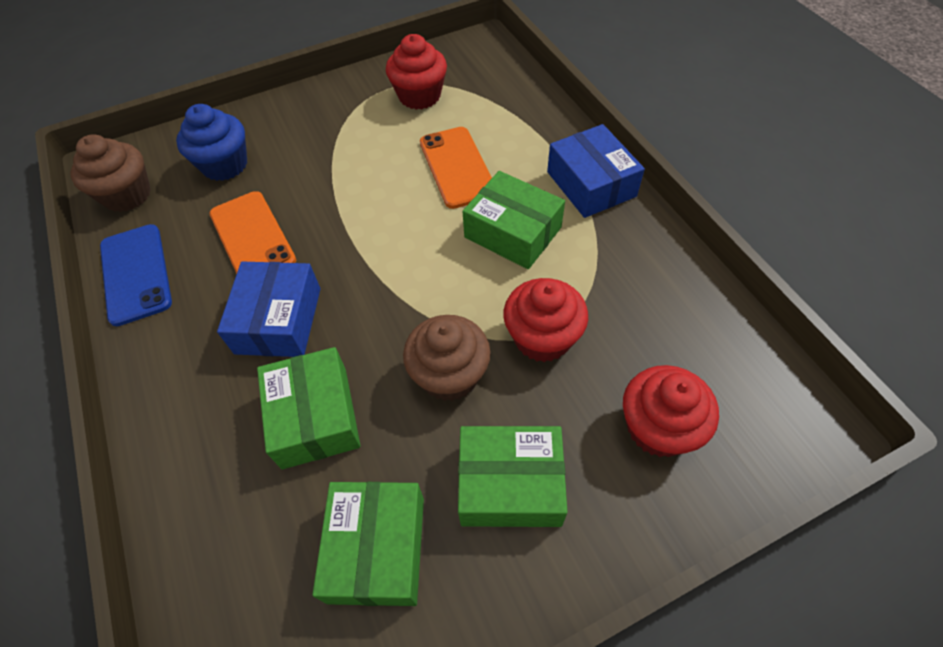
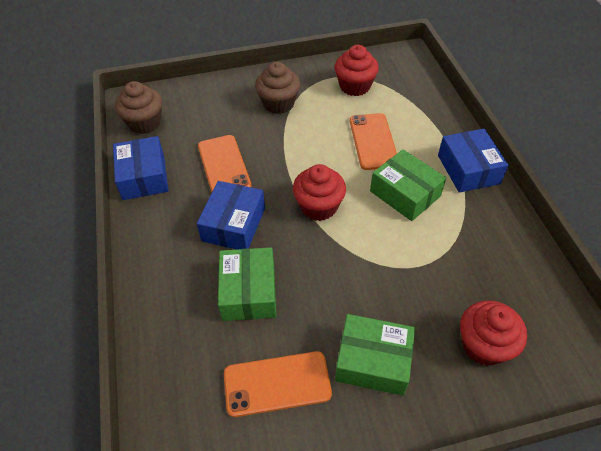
camera: 10 degrees right, 5 degrees down
(135, 274) = (144, 177): blue phone -> blue box
(225, 165) = (212, 113): blue cupcake -> none
(377, 549) = (277, 383): green box -> orange phone
(449, 375) = (344, 282): brown cupcake -> brown cupcake (278, 103)
(542, 338) = (413, 269): red cupcake -> red cupcake (318, 206)

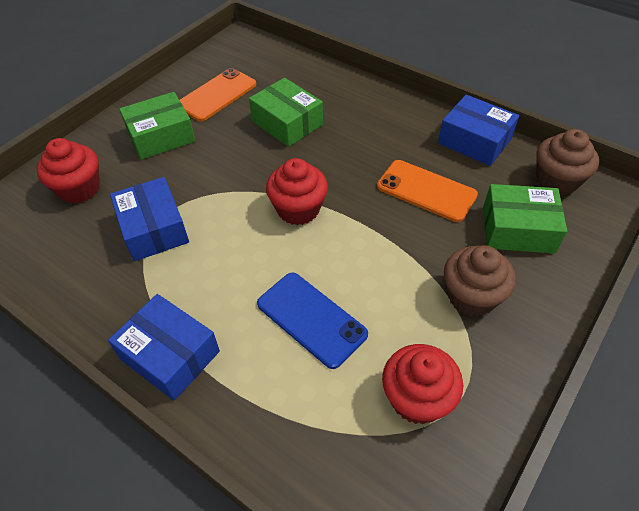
camera: 140 degrees right, 0 degrees up
(233, 224) = (353, 153): blue box -> blue box (154, 229)
(373, 141) = (311, 319): orange phone -> blue phone
(405, 193) = (225, 275): green box -> green box (518, 229)

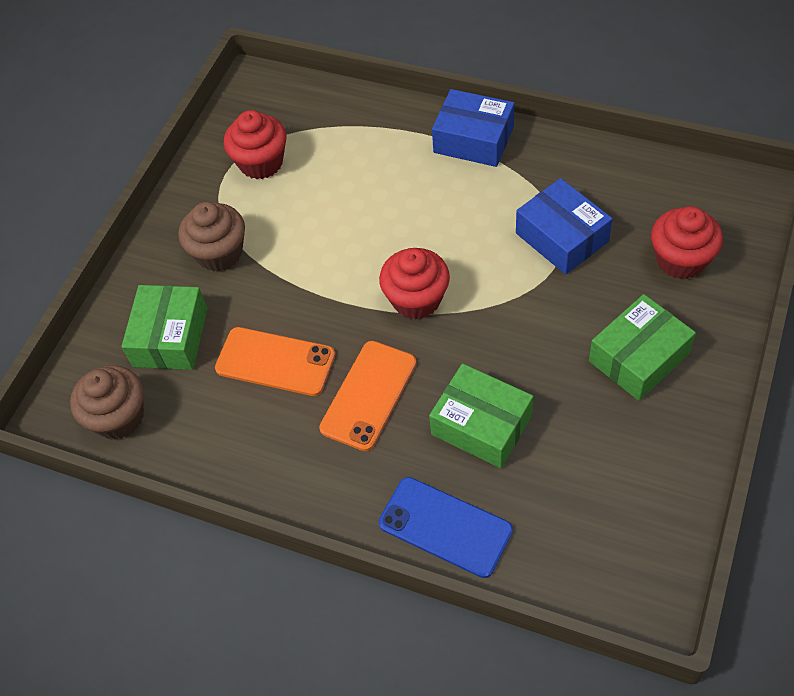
camera: 170 degrees right, 5 degrees up
(217, 95) = (609, 453): orange phone -> orange phone (368, 395)
(311, 319) = (364, 196): blue phone -> blue phone (445, 527)
(474, 141) = (219, 458): blue box -> none
(518, 229) = (170, 337): green box -> green box turned 75 degrees counterclockwise

